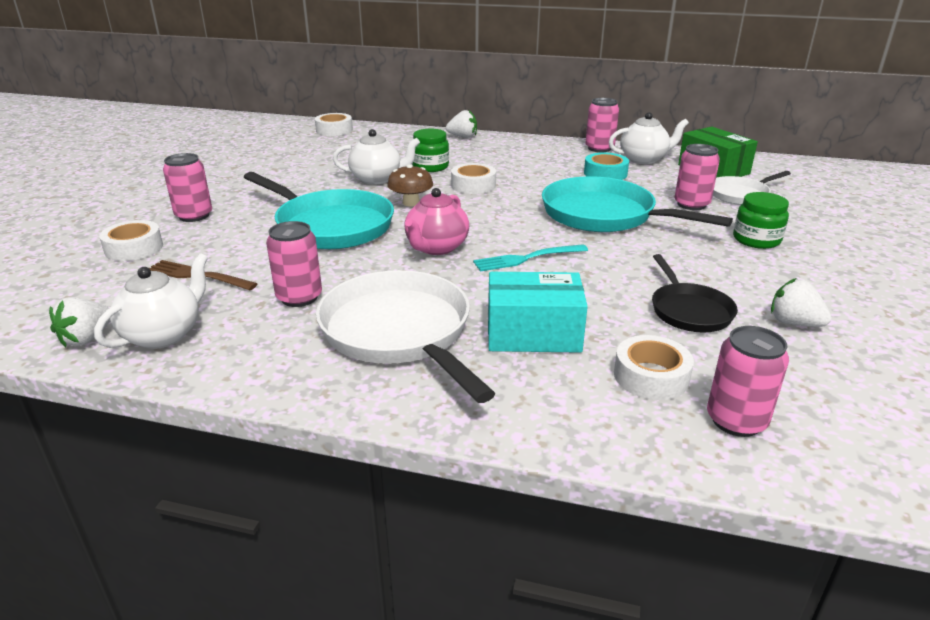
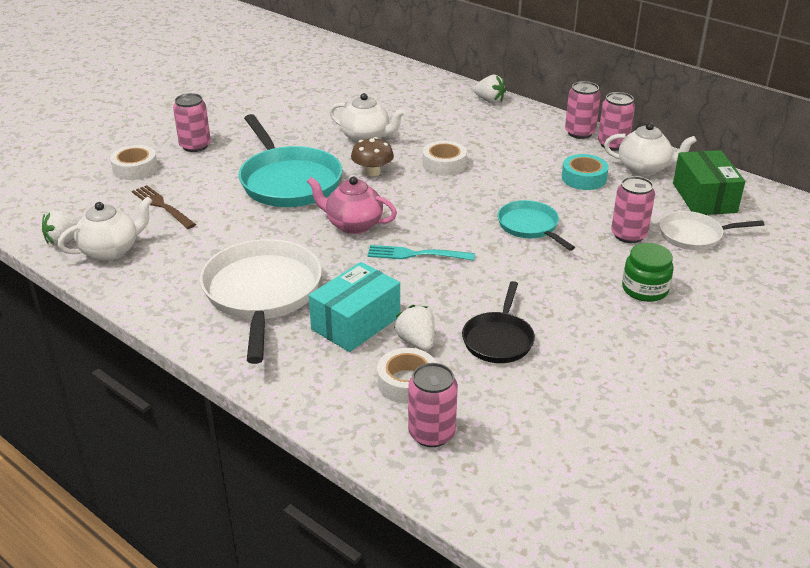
camera: 25 degrees right, 5 degrees up
(299, 297) = (217, 244): pink can -> pink can (579, 133)
(334, 130) = (376, 68): white tape -> none
(430, 167) = (425, 133): green jar -> none
(436, 248) = (353, 224): pink teapot -> pink teapot turned 60 degrees clockwise
(533, 333) = (356, 323): turquoise box -> turquoise box turned 75 degrees counterclockwise
(604, 215) = (530, 226): turquoise pan -> turquoise pan, size x0.56
(794, 323) = (574, 376): white strawberry -> white strawberry (416, 342)

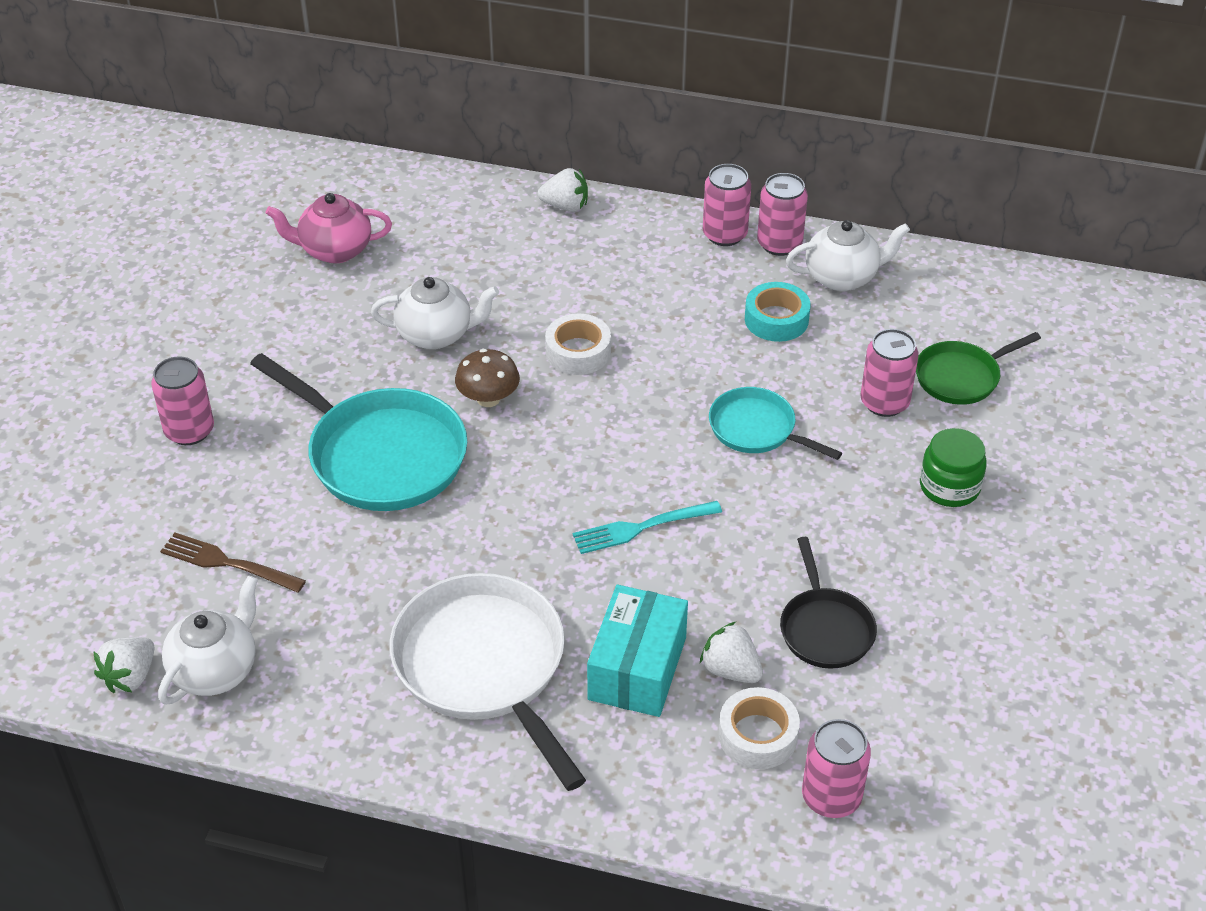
camera: 25 degrees left, 10 degrees up
(135, 168) = (130, 506): white tape -> none
(353, 224) = (525, 504): pink teapot -> pink teapot (334, 250)
(694, 235) = (961, 377): white pan -> green pan
(704, 198) = (941, 307): green box -> none

